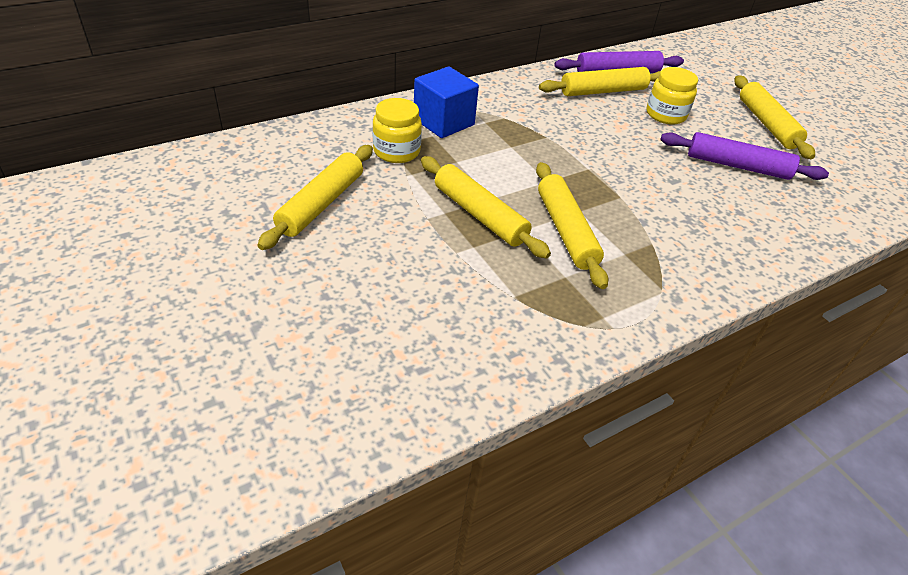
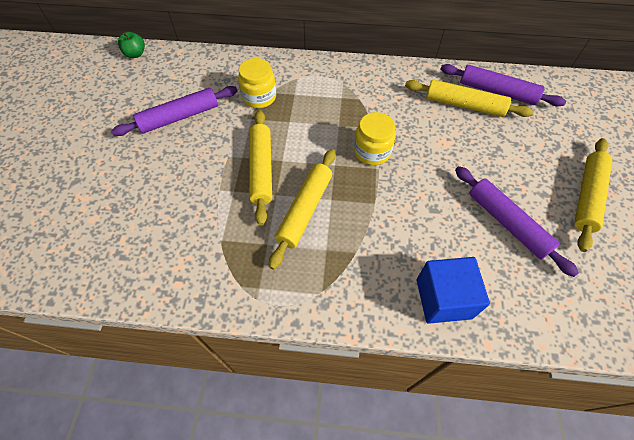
camera: 40 degrees right, 15 degrees up
(176, 161) = (135, 54): none -> green apple
(321, 204) = (179, 117): yellow rolling pin -> purple rolling pin
(443, 122) = (312, 86): blue cube -> blue cube (443, 298)
(665, 115) = (496, 148): yellow jar -> yellow jar (372, 151)

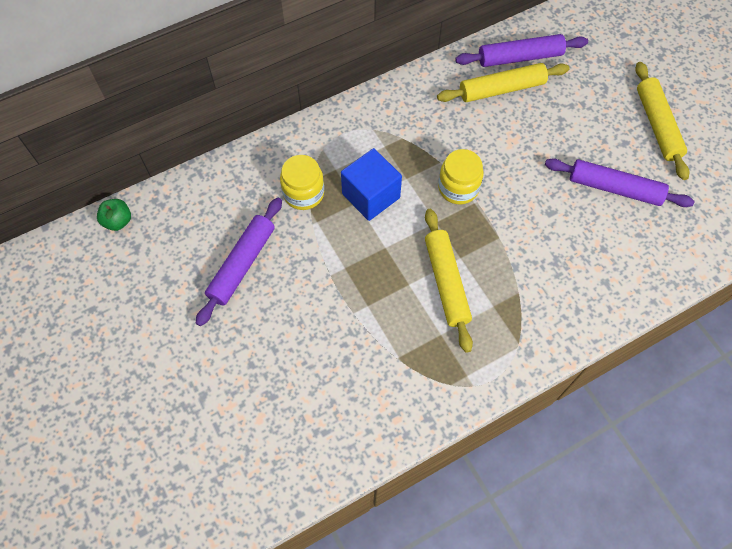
camera: 35 degrees left, 5 degrees up
(261, 169) = (374, 268): yellow rolling pin -> none
(443, 298) = (612, 286): blue cube -> blue cube (371, 196)

